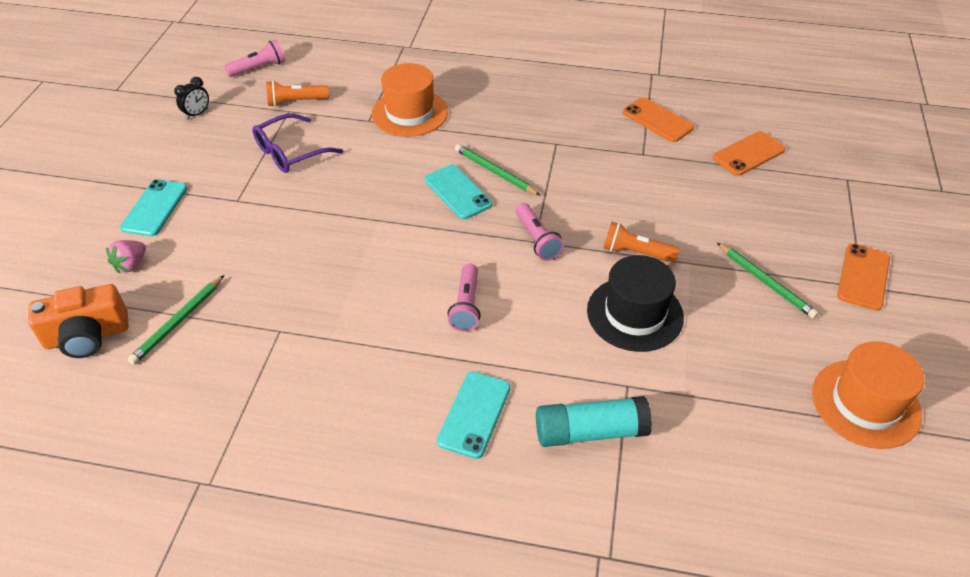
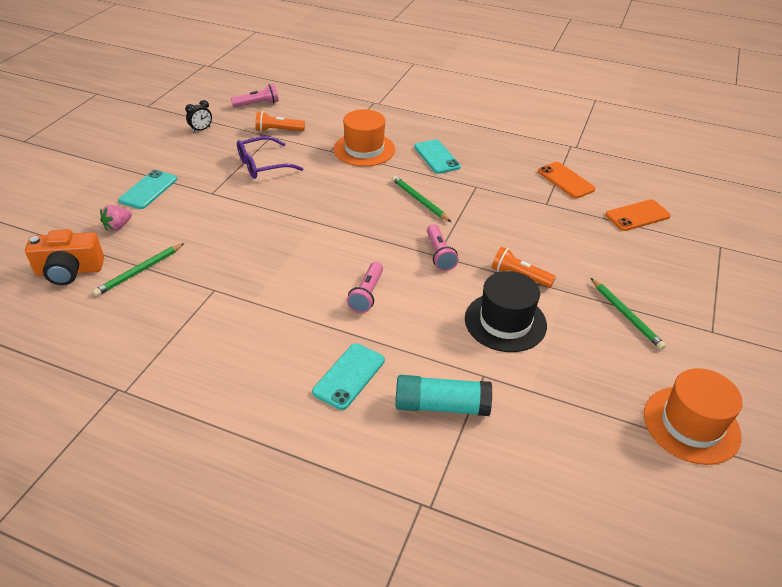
camera: 10 degrees right, 5 degrees down
(457, 192) = (385, 211): turquoise phone -> turquoise phone (436, 157)
(863, 277) = (715, 324): orange phone -> none

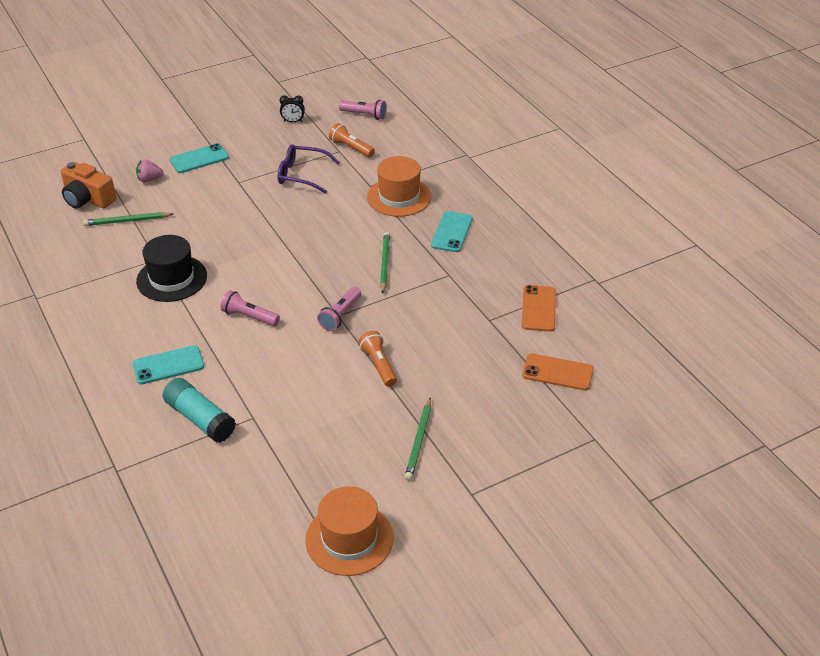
camera: 40 degrees right, 0 degrees up
(367, 294) = (249, 317): pink flashlight -> pink flashlight turned 60 degrees clockwise
(505, 322) = (319, 391): black hat -> black hat (172, 278)

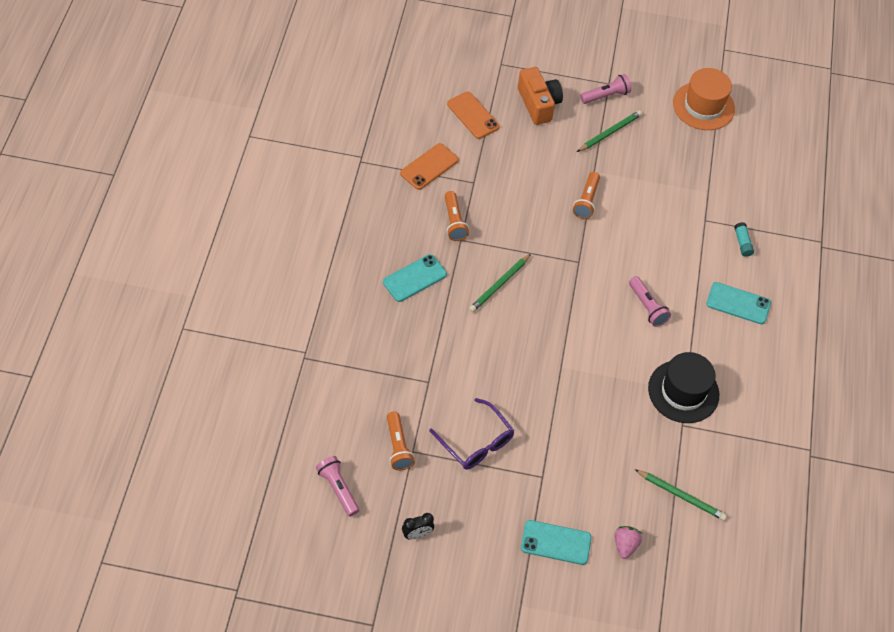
camera: 145 degrees left, 15 degrees up
(88, 199) = (702, 558): orange camera -> orange camera (538, 104)
(149, 179) = (625, 545): pink strawberry -> pink strawberry turned 105 degrees counterclockwise
(200, 419) = (742, 243): turquoise glue stick -> turquoise glue stick, size x0.51
(293, 121) = (417, 534): black clock -> black clock turned 120 degrees clockwise
(340, 315) = (577, 260): pink flashlight -> pink flashlight (606, 96)
(399, 197) = (417, 348): orange hat -> none
(469, 283) = (454, 222): none -> orange flashlight

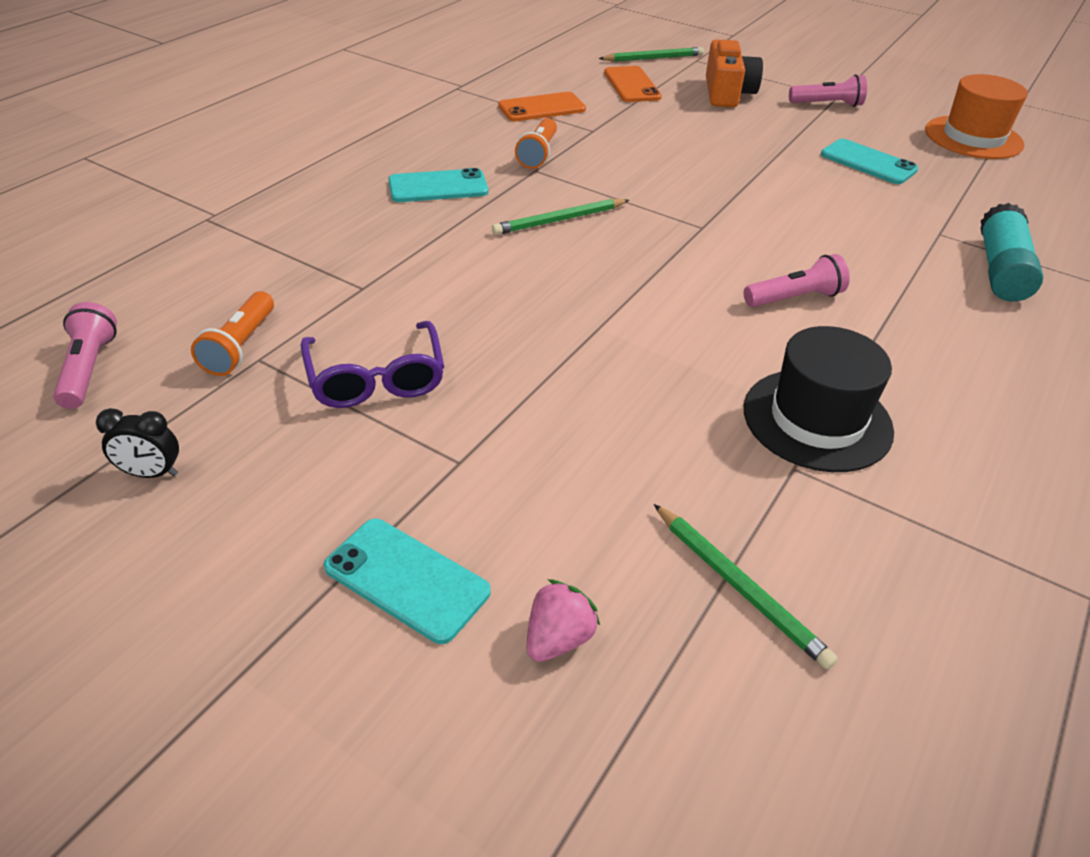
camera: 25 degrees right, 15 degrees down
(586, 201) = (749, 177): orange flashlight -> none
(609, 133) = (817, 131): green pencil -> green pencil (653, 58)
(647, 307) = (794, 298): pink flashlight -> pink flashlight turned 105 degrees counterclockwise
(738, 303) = (972, 334): turquoise phone -> turquoise phone (868, 162)
(742, 243) = (1001, 270): turquoise glue stick -> turquoise glue stick, size x1.98

